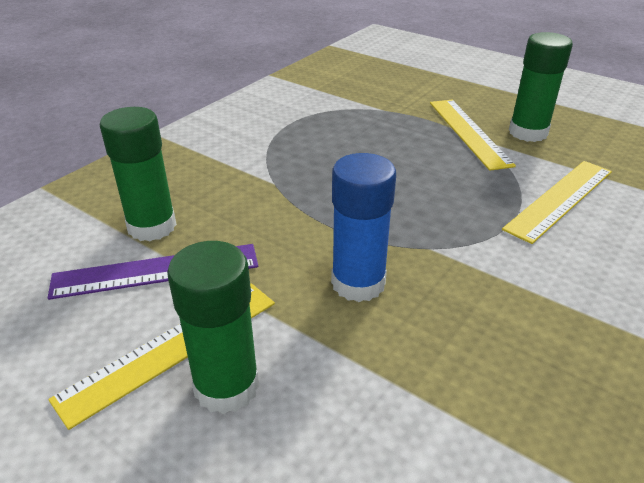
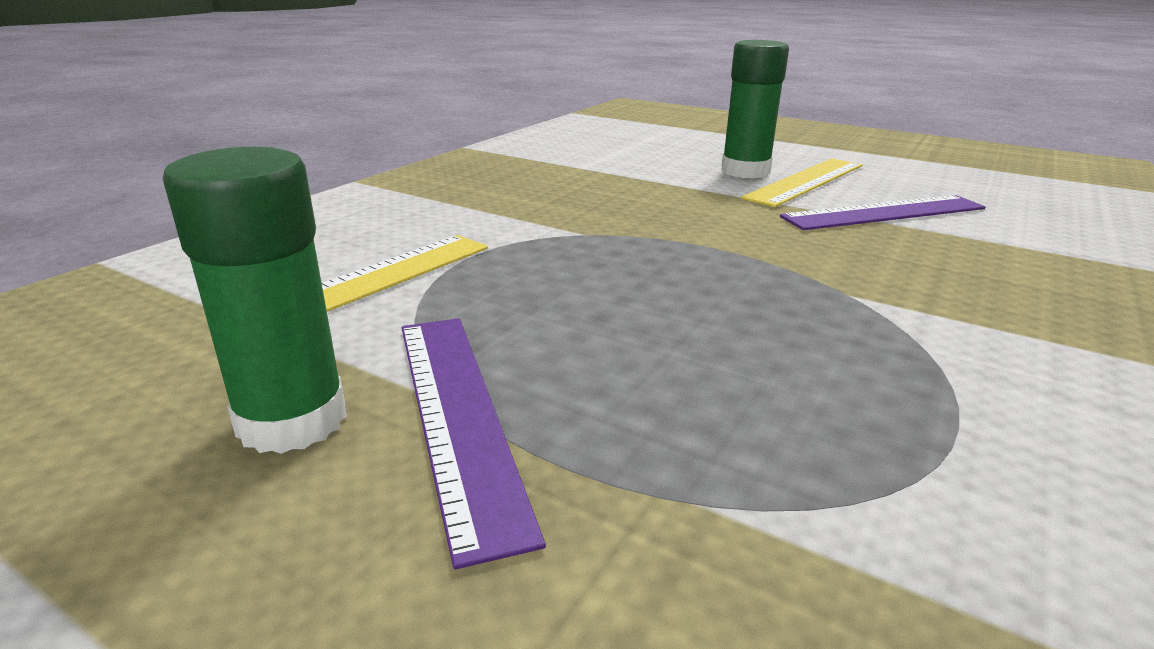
camera: 175 degrees right, 10 degrees down
(152, 226) = (950, 242): green glue stick -> none
(358, 283) = (665, 210): blue glue stick -> none
(468, 132) = (458, 414): yellow ruler -> purple ruler

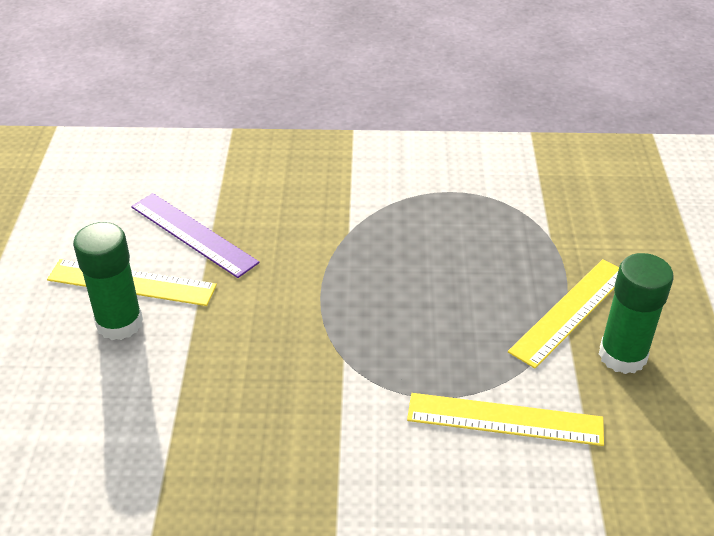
camera: 120 degrees left, 15 degrees up
(458, 414) = (570, 311): purple ruler -> yellow ruler

